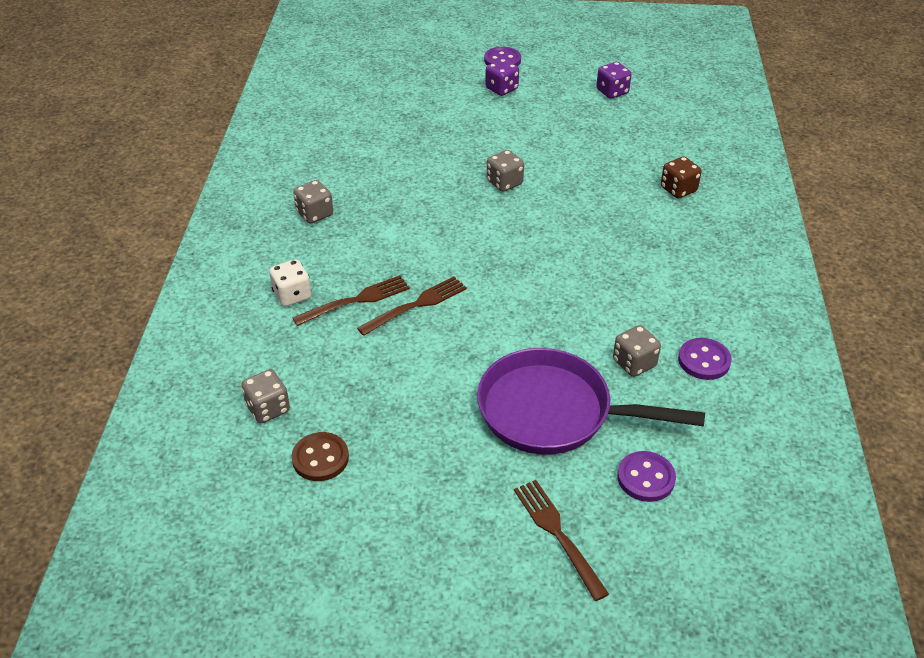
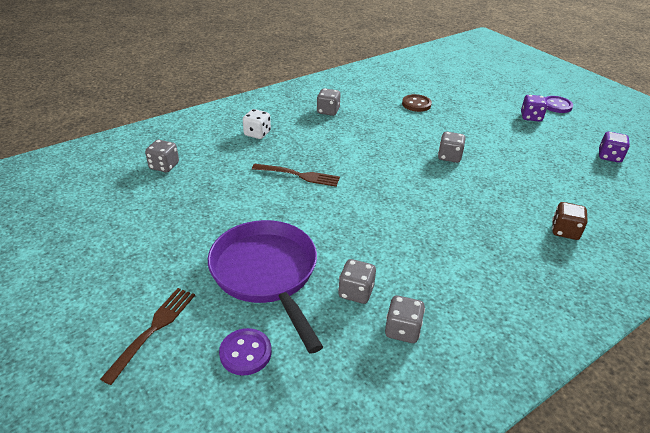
camera: 50 degrees right, 5 degrees down
(320, 458) = (141, 200): brown button -> brown button (416, 104)
(356, 300) = (277, 154): brown fork -> none
(704, 360) = (402, 330): purple button -> grey dice

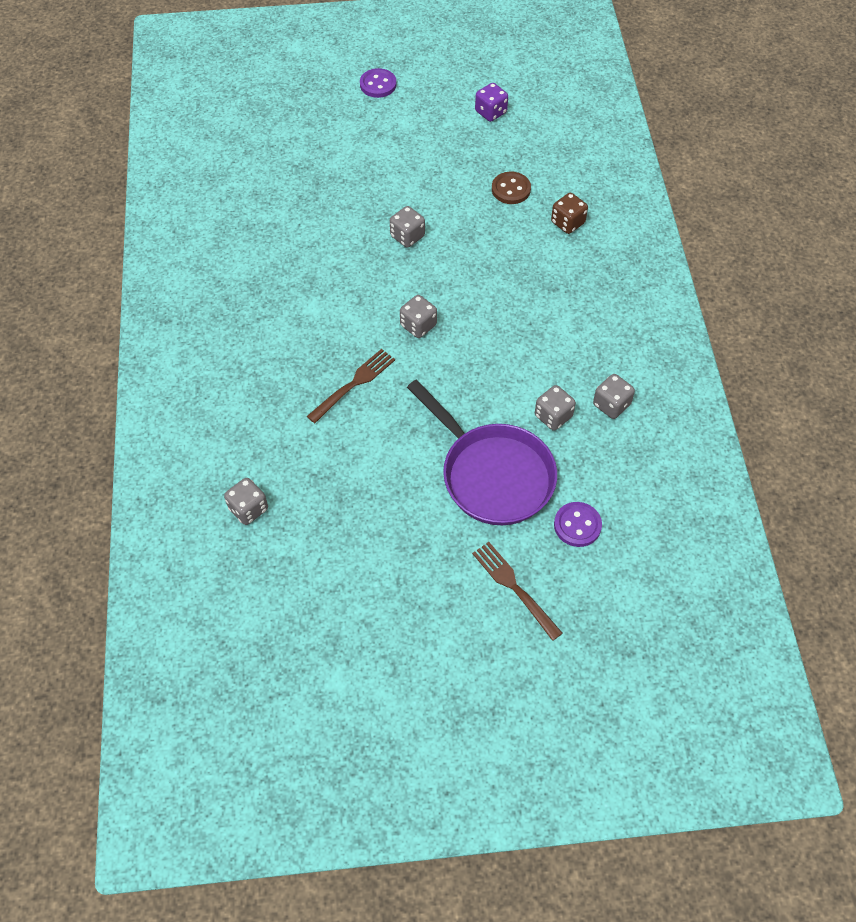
camera: 60 degrees left, 20 degrees up
(257, 134) = (239, 389): white dice -> none
(266, 274) = (492, 474): purple pan -> purple pan turned 135 degrees counterclockwise
(328, 111) = (238, 296): grey dice -> grey dice (418, 325)
(416, 104) = (284, 204): brown button -> brown button (511, 189)
(531, 117) = (384, 122): purple dice -> none

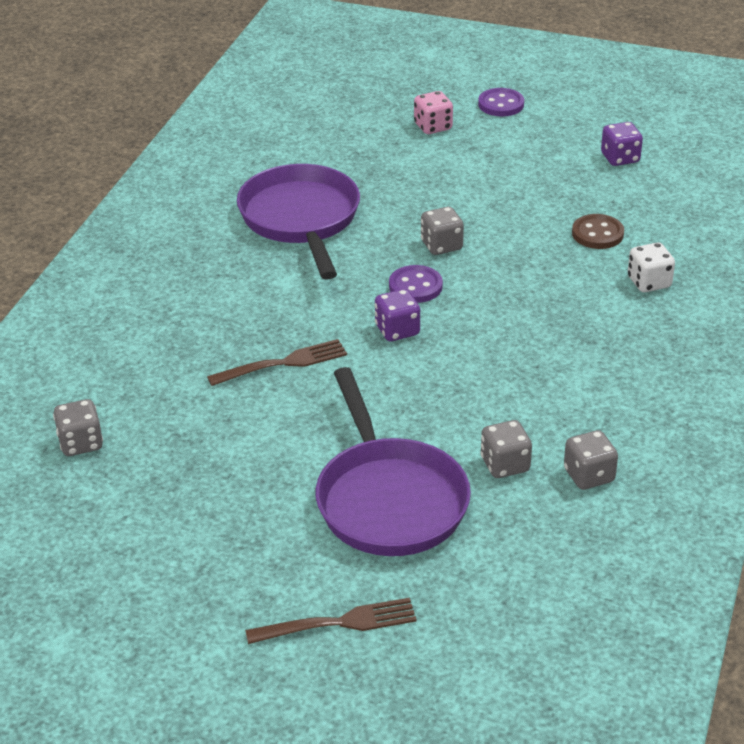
camera: 25 degrees right, 20 degrees down
(291, 245) = (301, 220): none -> purple pan
(339, 122) = (433, 127): none -> pink dice
(418, 325) = (397, 330): grey dice -> purple dice
(514, 587) = (338, 623): brown fork -> brown fork turned 90 degrees clockwise
(567, 223) = (649, 282): brown dice -> white dice
(577, 525) = (462, 585): purple button -> purple button (415, 286)

